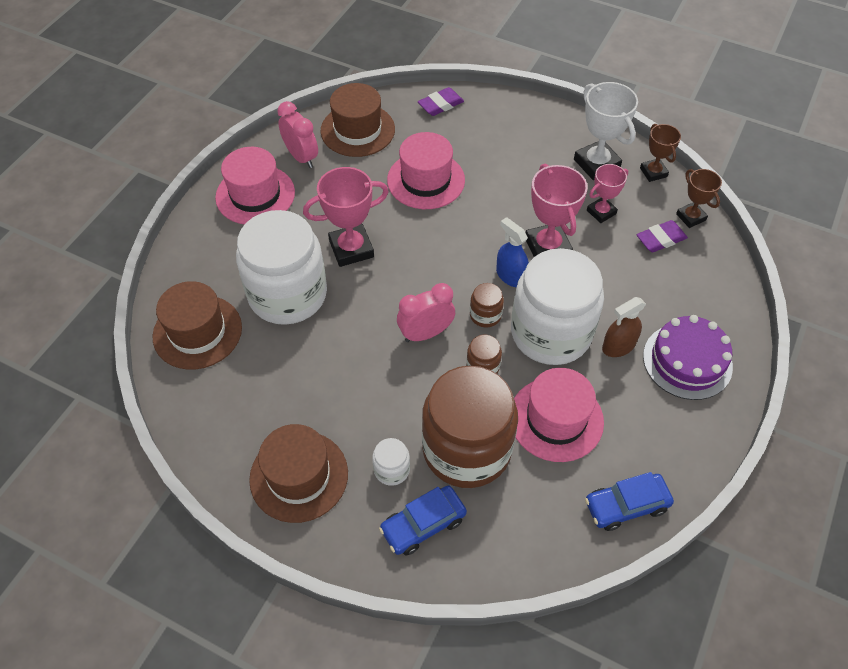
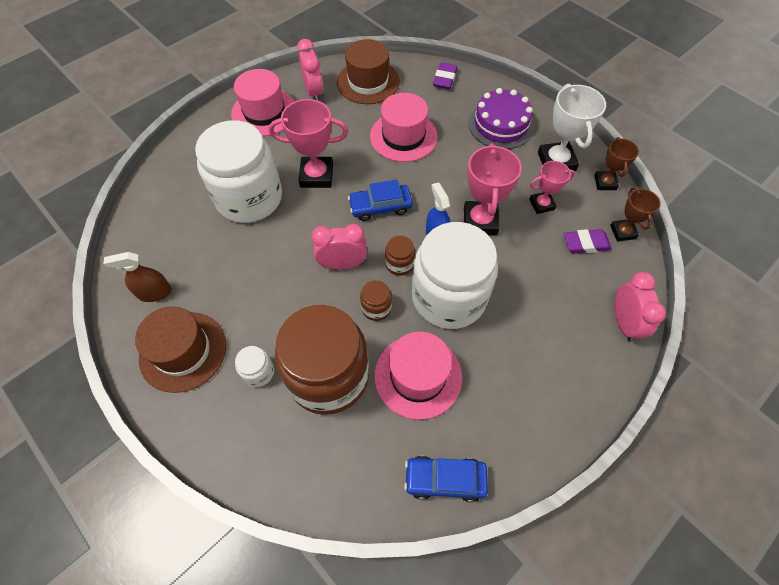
camera: 20 degrees right, 5 degrees up
(197, 332) = (167, 207): brown hat -> none
(423, 524) = (260, 430): blue car -> blue car (380, 207)
(440, 105) = (444, 78): purple eraser -> purple eraser turned 60 degrees counterclockwise
(618, 346) = (504, 328): brown spray bottle -> brown spray bottle (154, 293)
(687, 361) = (562, 363): purple cake -> purple cake (500, 125)
(727, 305) = (624, 322): none -> pink clock

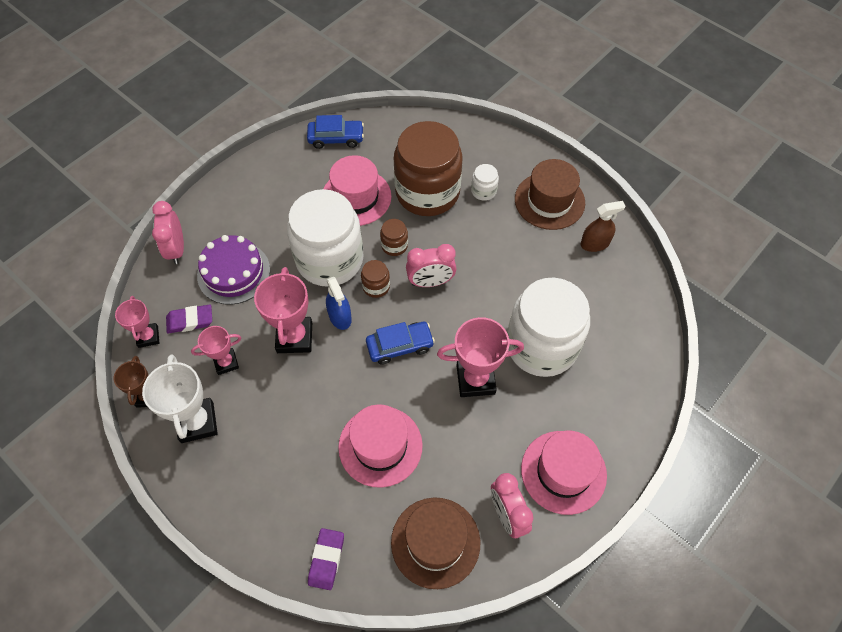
camera: 175 degrees right, 0 degrees up
(500, 125) = (256, 476): purple cake -> purple cake (233, 272)
(623, 232) = (148, 337): brown trophy -> pink trophy

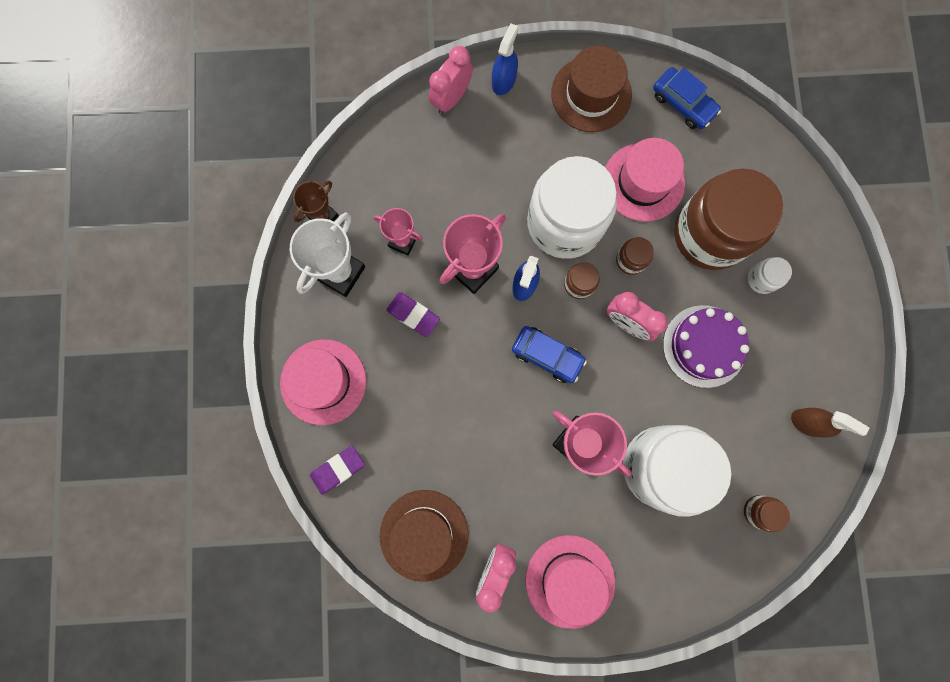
camera: 45 degrees right, 20 degrees up
(148, 337) = (364, 162): pink trophy -> none
(190, 321) = (407, 177): purple eraser -> purple eraser (413, 315)
(204, 212) = (503, 81): none -> blue spray bottle
(233, 272) = (477, 163): purple cake -> purple cake (704, 346)
(380, 446) = (454, 423): pink hat -> pink hat (323, 382)
(549, 201) = (811, 344): brown hat -> brown hat (591, 94)
(625, 317) = (758, 511): none -> brown jar

